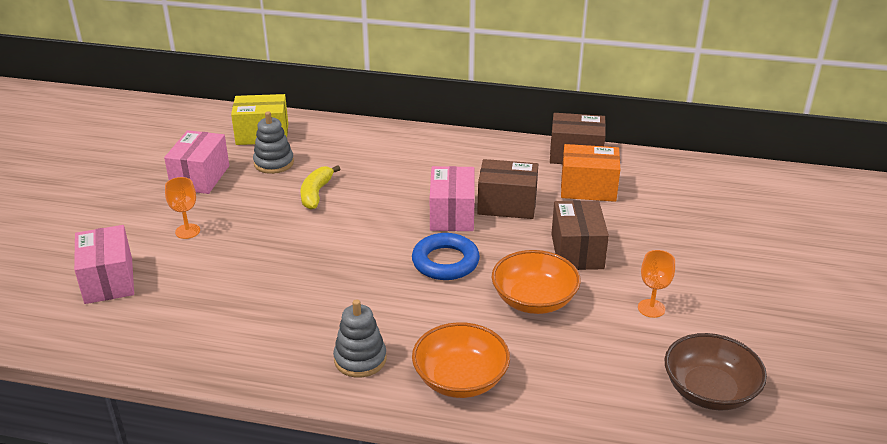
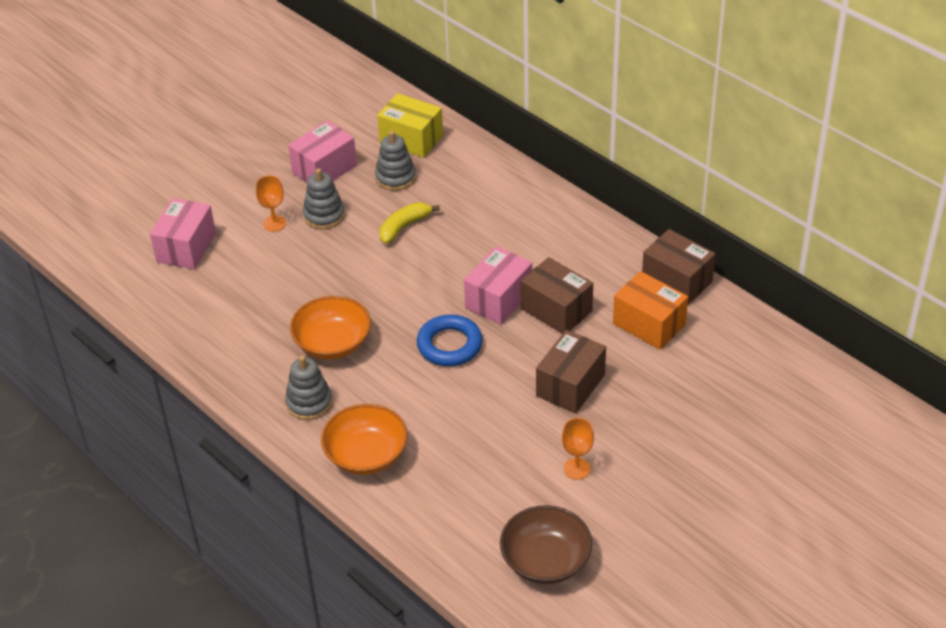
camera: 35 degrees right, 10 degrees up
(232, 209) = (324, 215): none -> grey stacking toy
(534, 300) = (487, 415): orange bowl -> orange bowl (333, 343)

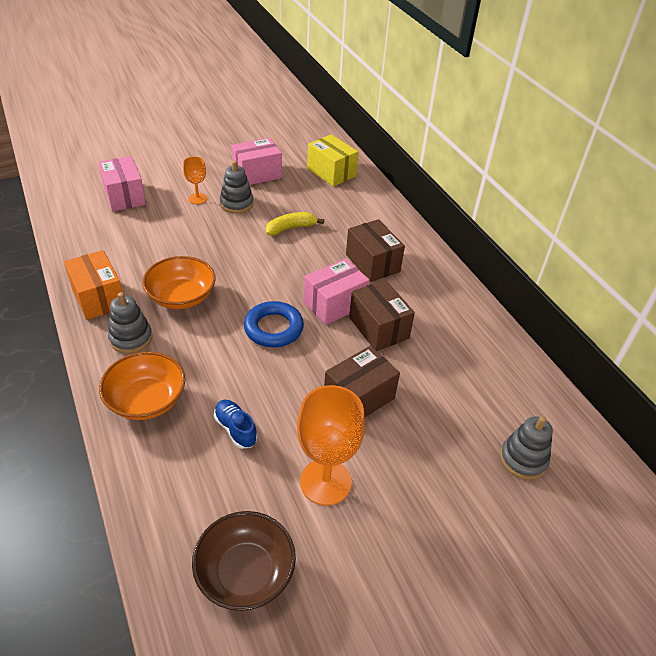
camera: 15 degrees right, 0 degrees up
(186, 247) = (124, 196): pink box -> pink box turned 60 degrees counterclockwise
(395, 177) = (305, 193): grey stacking toy -> grey stacking toy (523, 459)
(469, 452) = (235, 429): none -> blue shoe
(577, 469) = (325, 482): orange goblet -> orange goblet, size x1.89
(649, 324) = (455, 366): orange box -> orange box (98, 298)
(677, 281) = (495, 336): brown box -> brown box (372, 263)

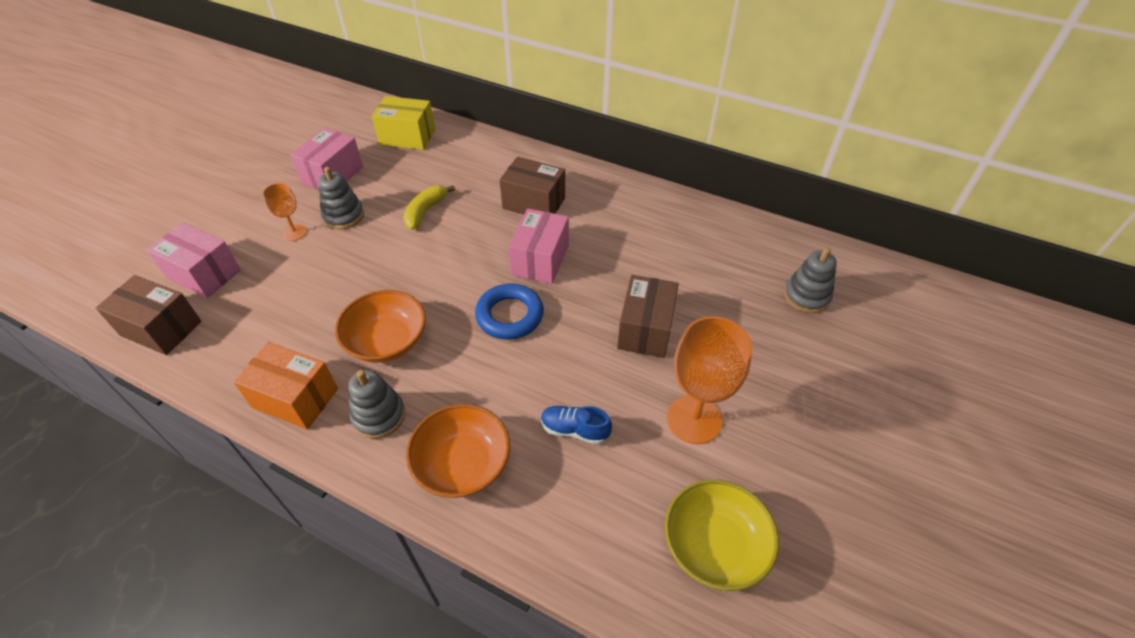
camera: 35 degrees left, 5 degrees up
(245, 573) = (714, 545): brown bowl -> yellow bowl
(378, 328) = (598, 258): brown box -> brown box (161, 328)

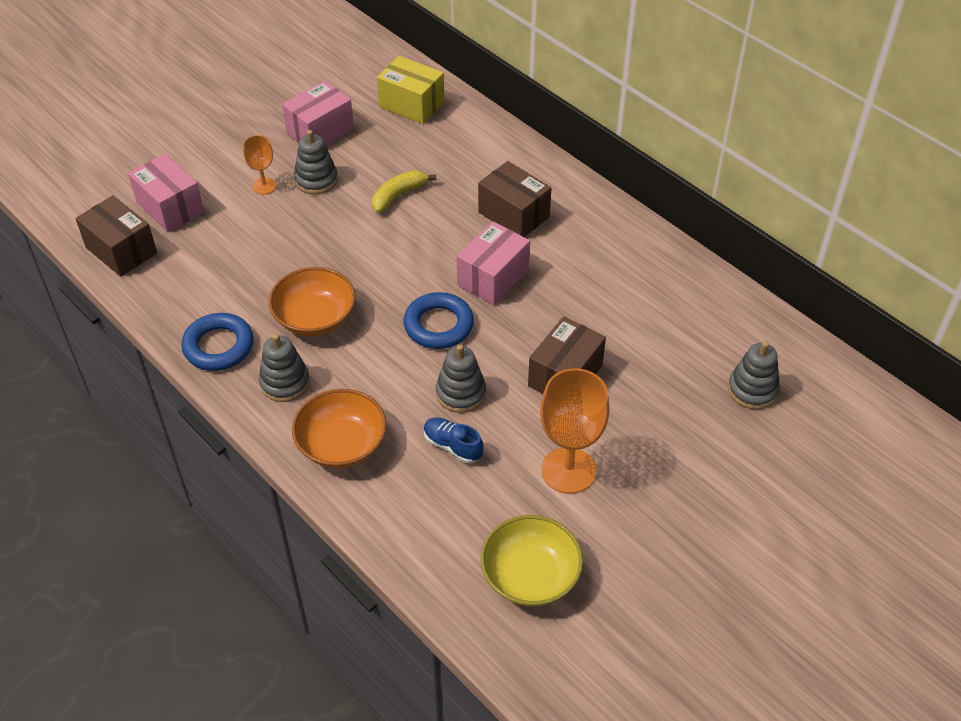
camera: 20 degrees right, 0 degrees up
(295, 398) = (218, 346): orange box -> blue ring
(559, 374) = (461, 393): none -> grey stacking toy

